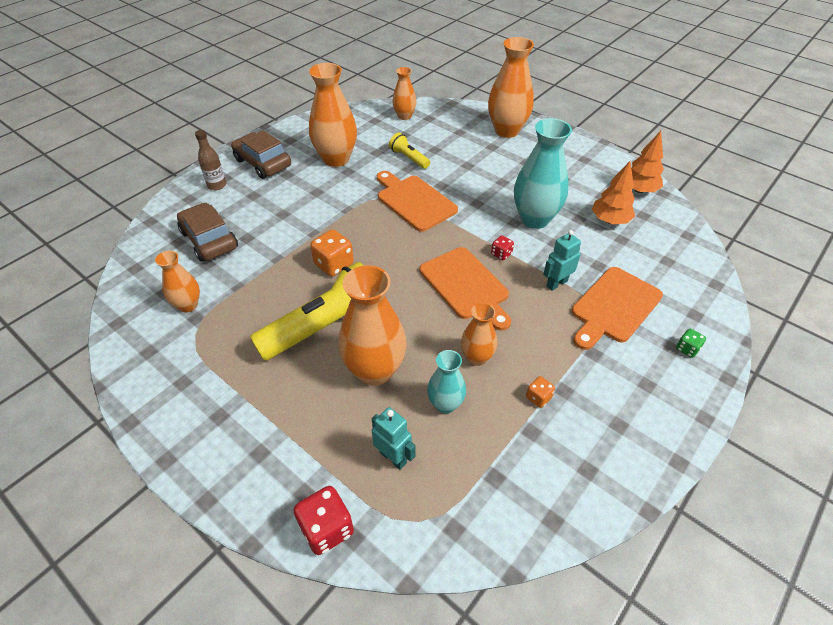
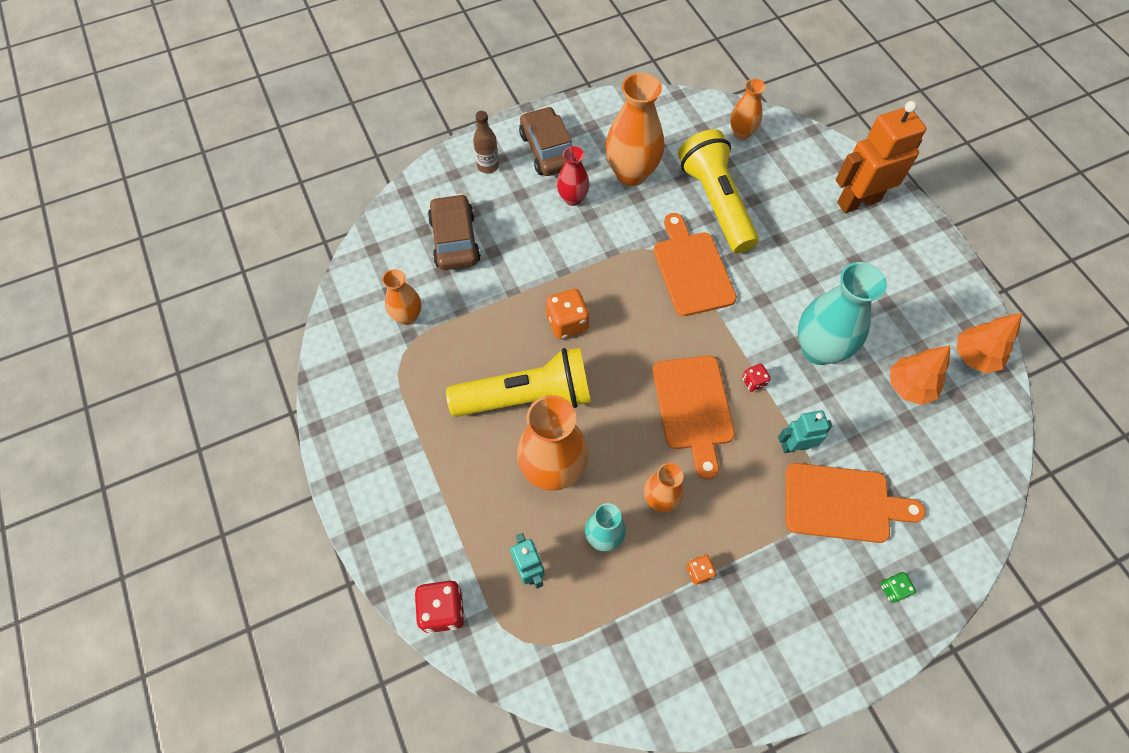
camera: 25 degrees right, 15 degrees up
(297, 186) = (572, 198): none -> red vase
(409, 158) = (715, 202): yellow flashlight -> yellow flashlight, size x2.08
(506, 130) = (858, 201): orange vase -> orange robot
(614, 307) = (842, 503): orange cutting board -> orange cutting board turned 150 degrees counterclockwise

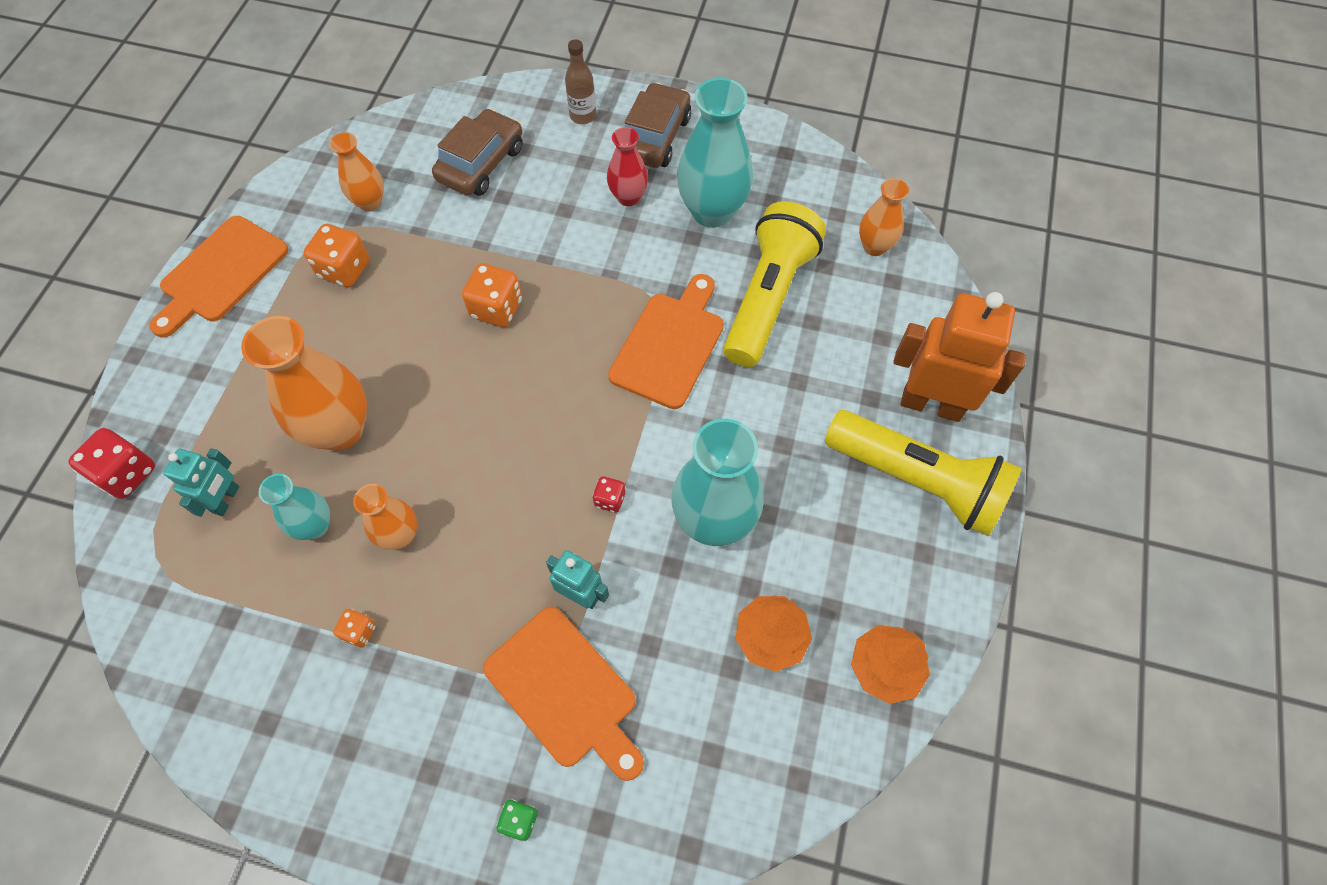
camera: 40 degrees right, 0 degrees up
(440, 371) = (344, 269): none -> orange dice
(527, 397) = (389, 348): yellow flashlight -> yellow flashlight (917, 481)
(631, 173) = (712, 211): orange vase -> turquoise vase
(693, 408) = (524, 477): orange cutting board -> orange cutting board (221, 273)

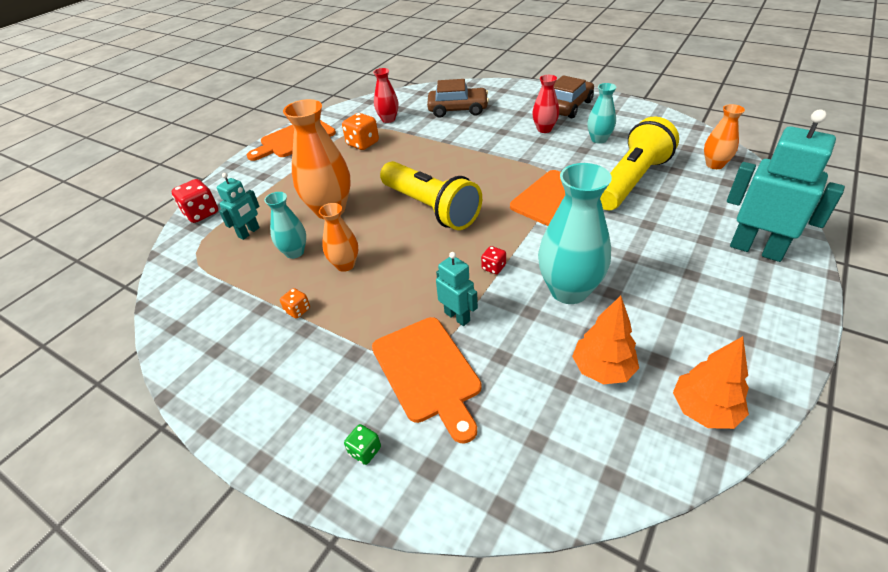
camera: 20 degrees right, 20 degrees down
(370, 202) = (388, 119): orange vase -> red vase
(481, 163) = (458, 109): brown car -> brown car turned 45 degrees clockwise
(496, 308) = (446, 168): orange dice -> none
(583, 116) = (524, 96): brown bottle -> none
(712, 211) = (598, 139): turquoise vase -> turquoise vase, size x0.56
(917, 481) = (742, 292): yellow flashlight -> yellow flashlight (431, 208)
(931, 404) = (756, 249): orange robot -> turquoise robot

